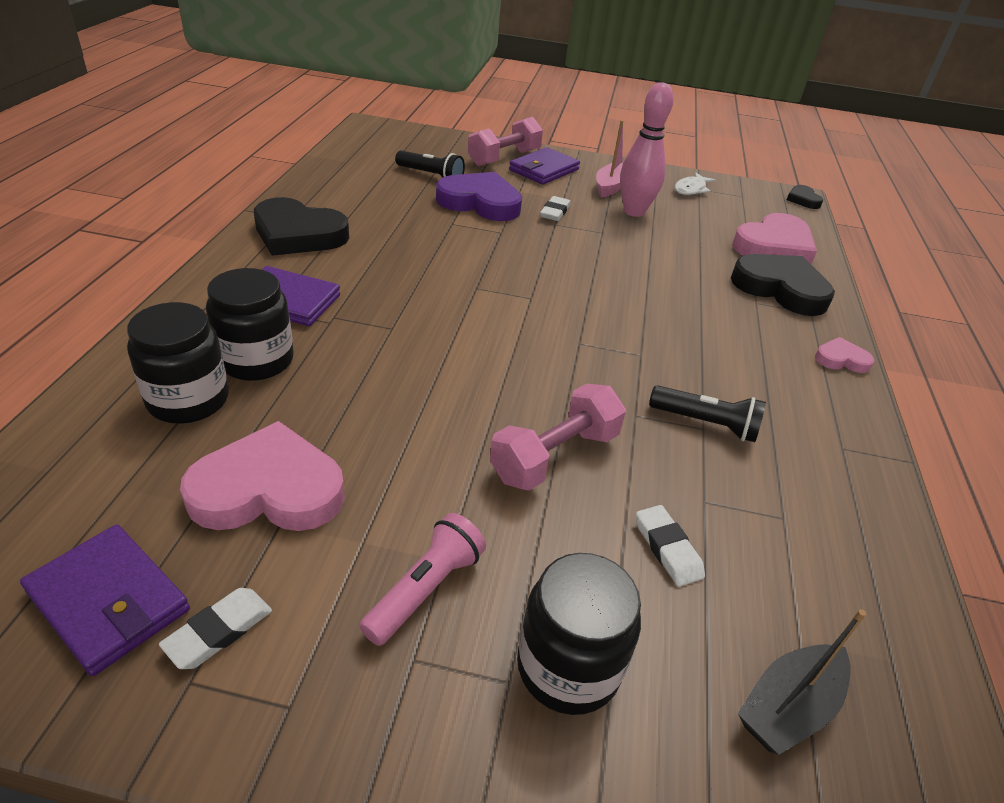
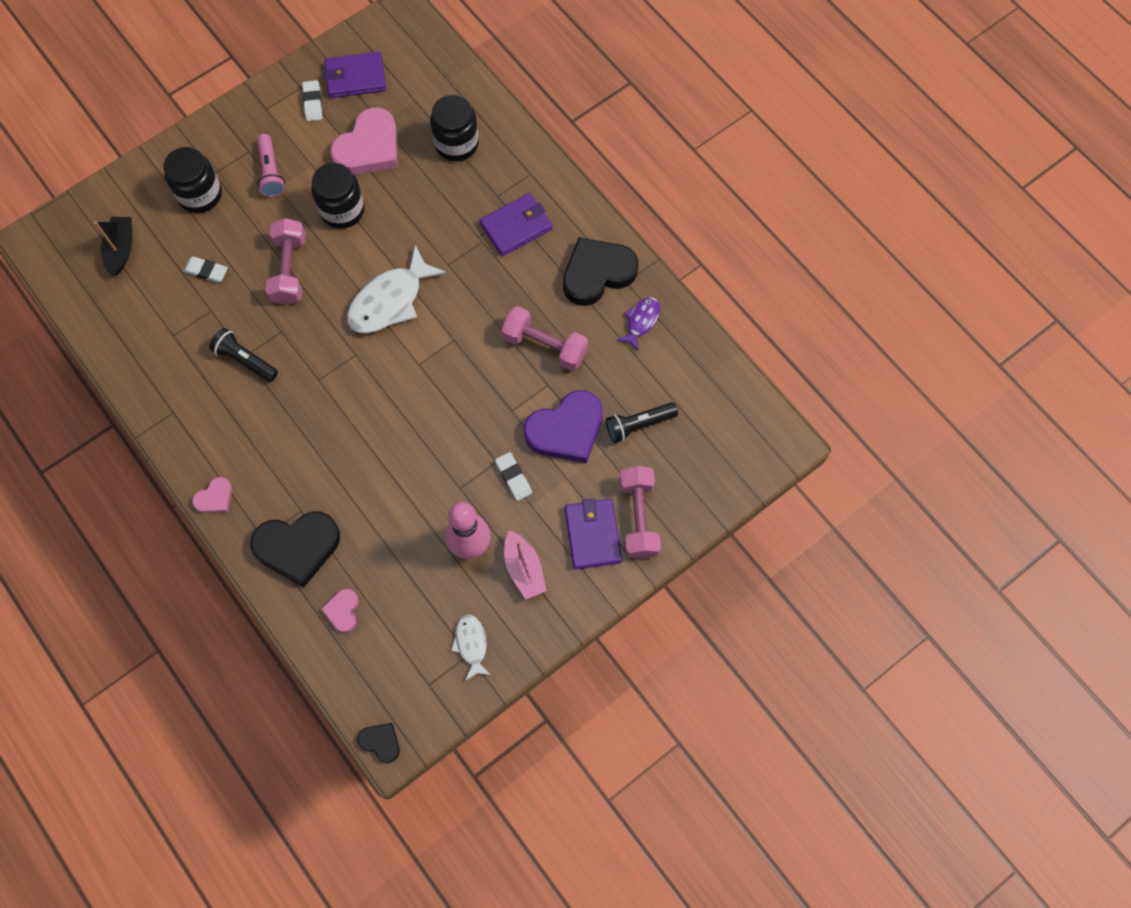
camera: 135 degrees right, 30 degrees up
(256, 360) = (467, 185): black jar -> black jar (342, 210)
(328, 199) = (641, 321): none -> purple fish
(415, 236) = (545, 346): none -> pink dumbbell
(487, 348) = (390, 300): none -> white fish
(706, 424) = (245, 360): black flashlight -> black flashlight turned 60 degrees clockwise
(774, 246) = (343, 611): pink heart -> pink heart, size x0.49

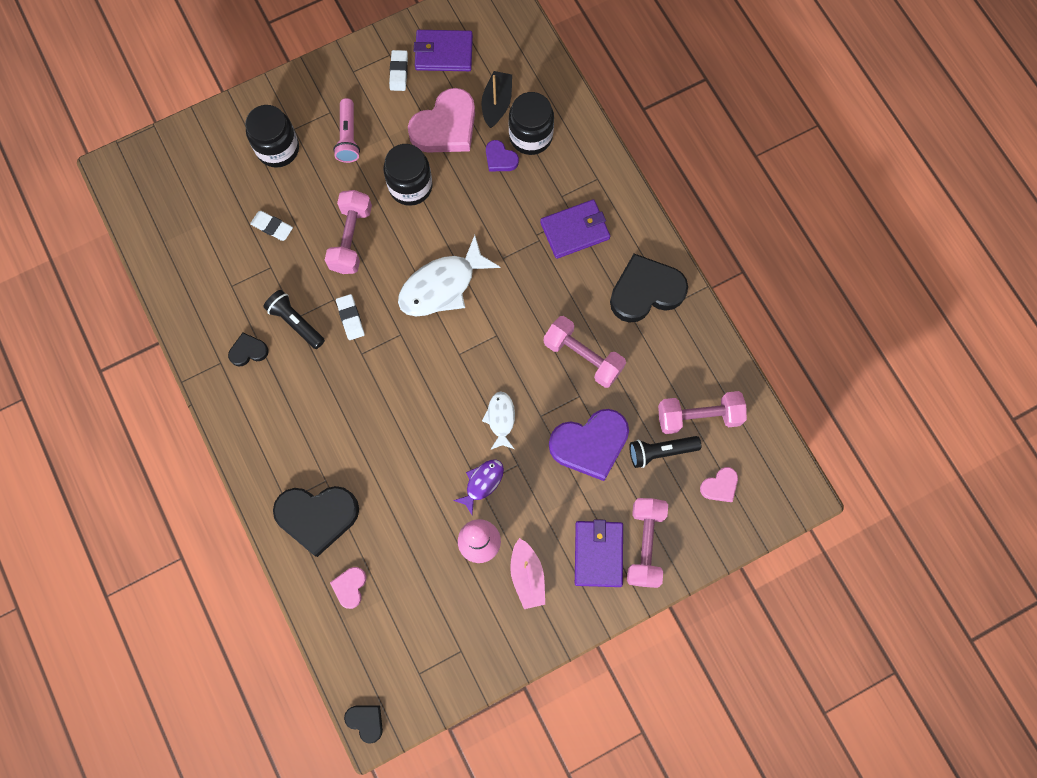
camera: 10 degrees right, 5 degrees up
(121, 249) = (196, 192): black boat -> black boat (497, 103)
(200, 396) = (248, 351): none -> black heart
(215, 498) = (247, 454): pink heart -> pink heart (720, 486)
(429, 169) = (500, 158): none -> purple heart
(471, 644) = (465, 641): white fish -> white fish (500, 419)
(513, 477) = (532, 483): white eraser -> white eraser (350, 318)
(641, 321) = (680, 347): purple fish -> purple fish (482, 483)
(671, 385) = (698, 416): none -> pink dumbbell

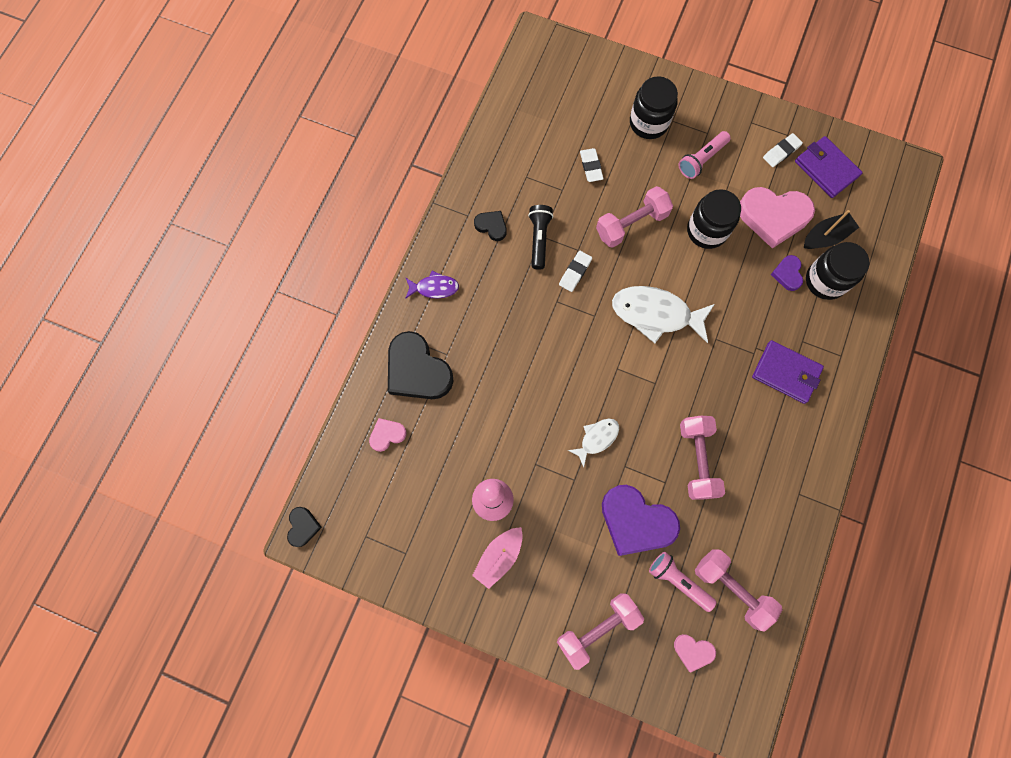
camera: 50 degrees right, 0 degrees up
(482, 483) = (539, 465): purple fish -> purple fish (434, 288)
(598, 554) = (560, 597): purple wallet -> none
(645, 291) = (790, 465): black heart -> none
(660, 451) = (678, 581): black flashlight -> pink flashlight

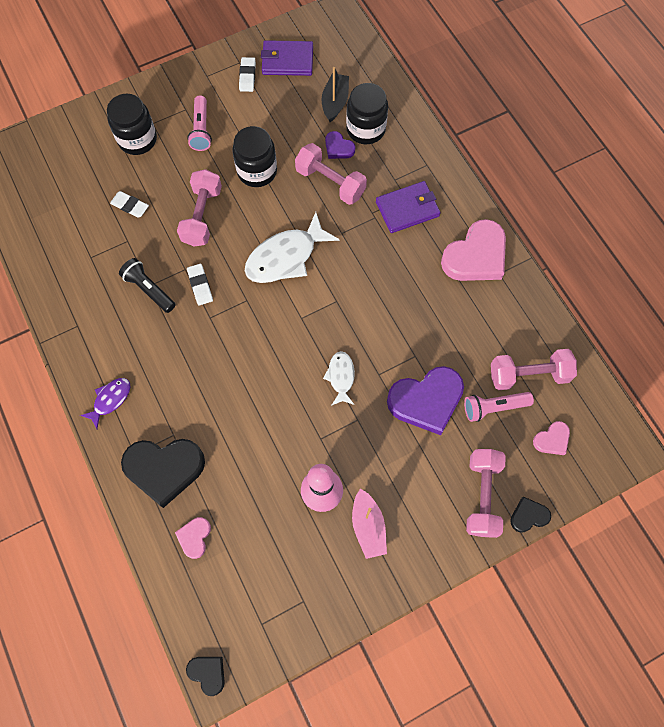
camera: 50 degrees left, 5 degrees down
(491, 226) = (104, 315): black heart -> black heart (528, 516)
(697, 460) = (417, 320): pink dumbbell -> pink dumbbell (330, 182)
(773, 217) = (289, 121): pink heart -> pink heart (475, 256)

